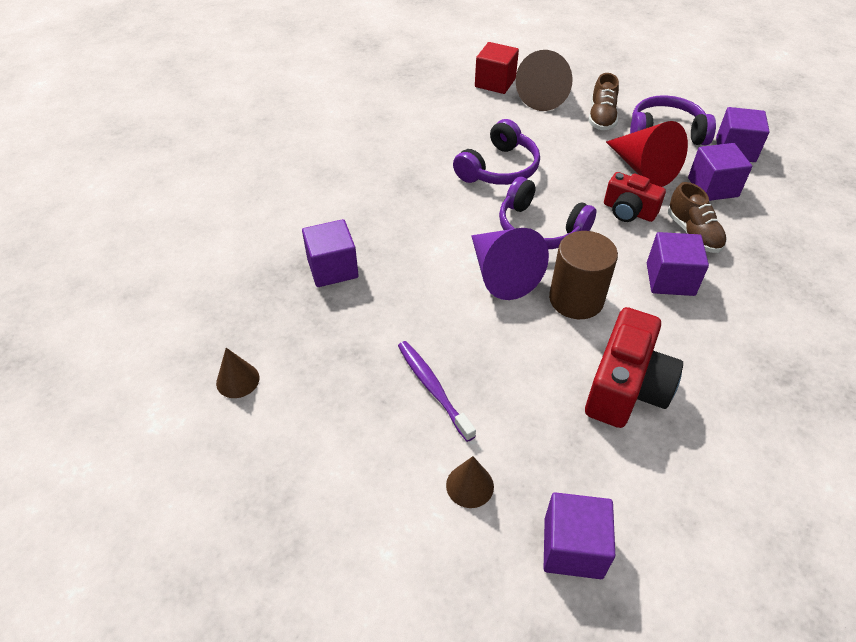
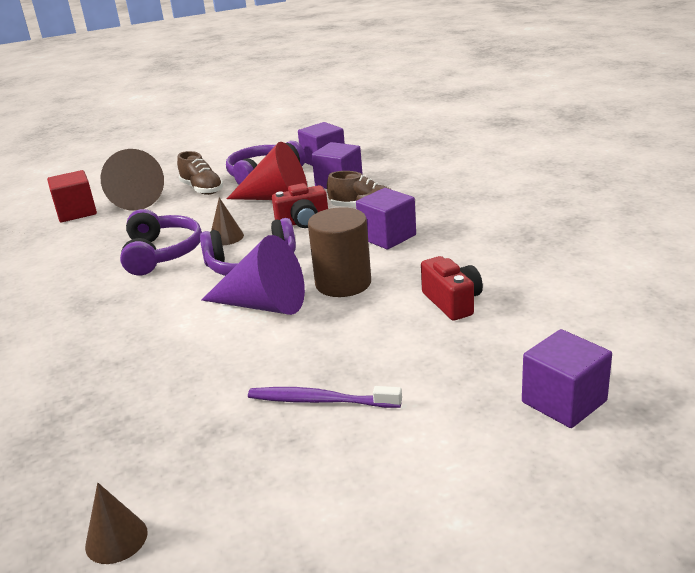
camera: 45 degrees left, 20 degrees down
(332, 268) = (97, 397): purple cube -> none
(470, 485) = (444, 429): brown cone -> brown cone (226, 237)
(626, 387) = (452, 302): red camera -> red camera, size x0.63

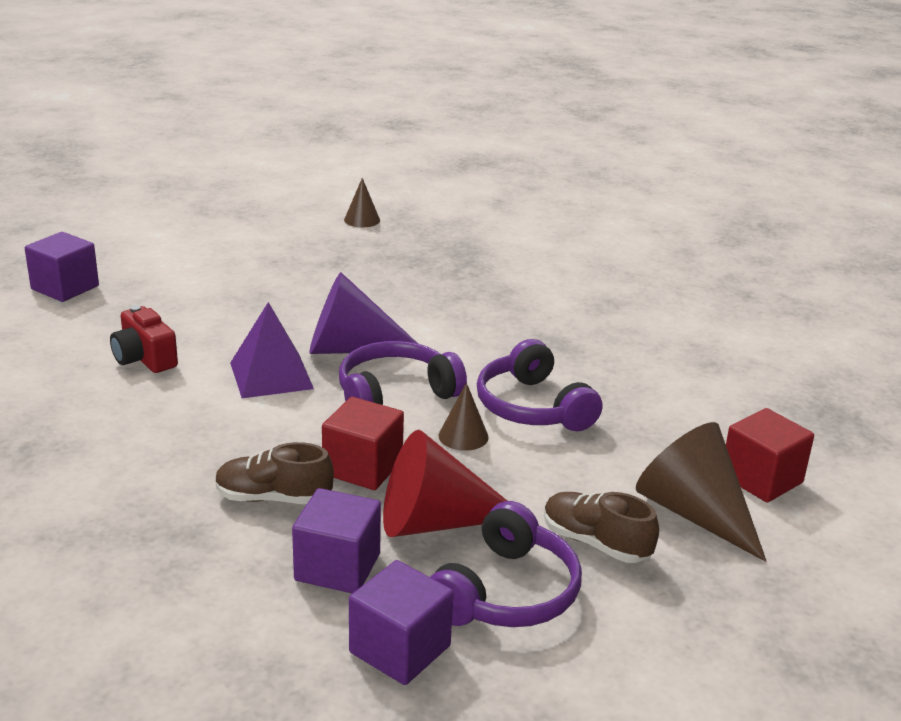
camera: 160 degrees right, 0 degrees up
(303, 222) = (363, 467): red camera -> red cube
(320, 401) = (261, 280): purple toothbrush -> none
(343, 283) = (271, 375): brown cylinder -> purple pyramid
(387, 237) = (227, 443): purple cube -> none

